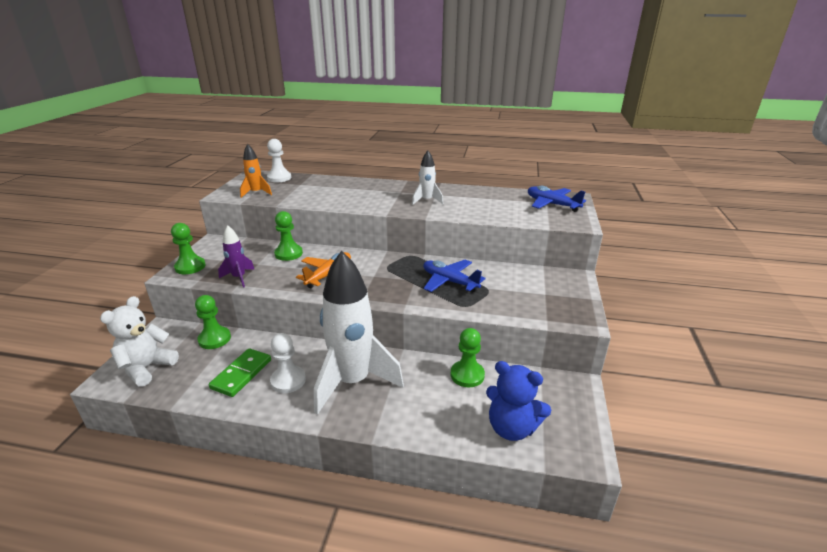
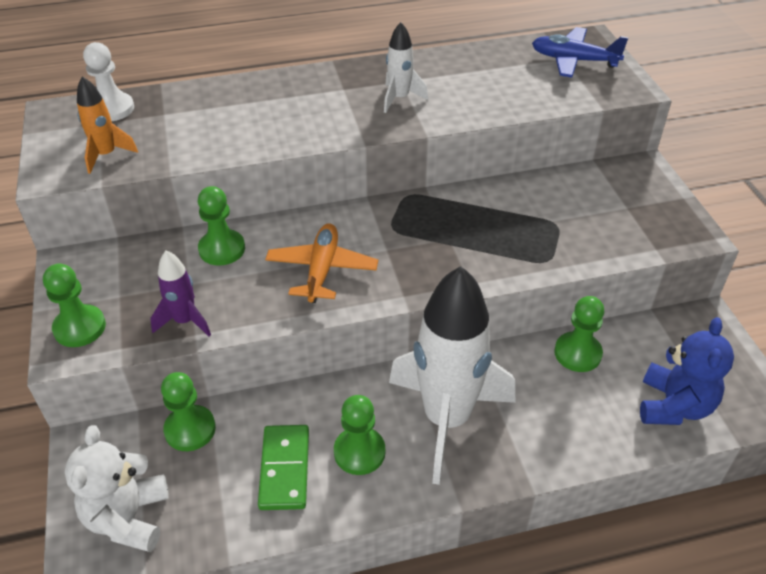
camera: 25 degrees left, 15 degrees up
(288, 380) = (359, 452): white pawn -> green pawn
(449, 281) = (497, 226): blue plane -> none
(512, 428) = (674, 406): blue teddy bear -> blue teddy bear turned 75 degrees counterclockwise

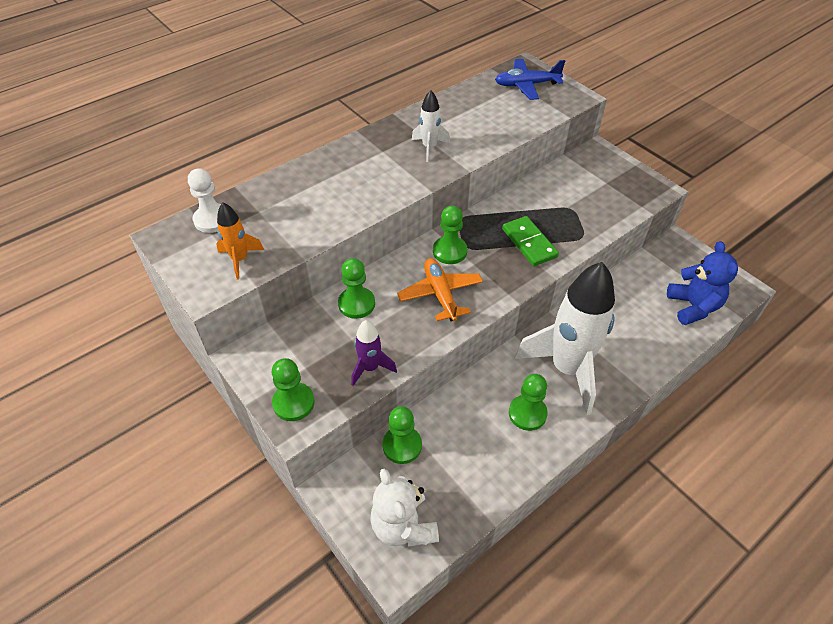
camera: 25 degrees left, 5 degrees up
(284, 469) = (486, 445): green domino -> green domino (529, 243)
(577, 353) = (618, 293): green pawn -> green pawn (449, 251)

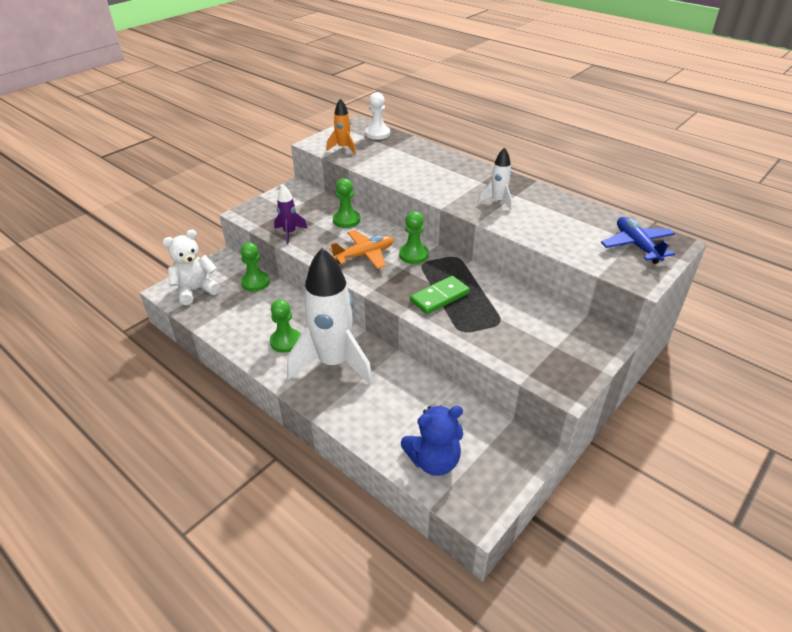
camera: 80 degrees right, 10 degrees down
(293, 403) = (260, 209): green pawn -> none

